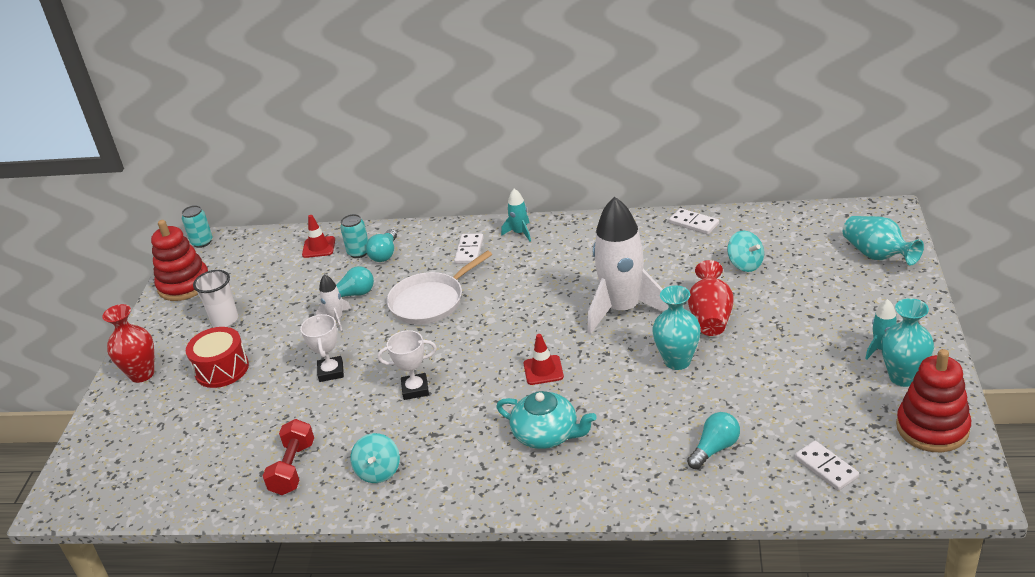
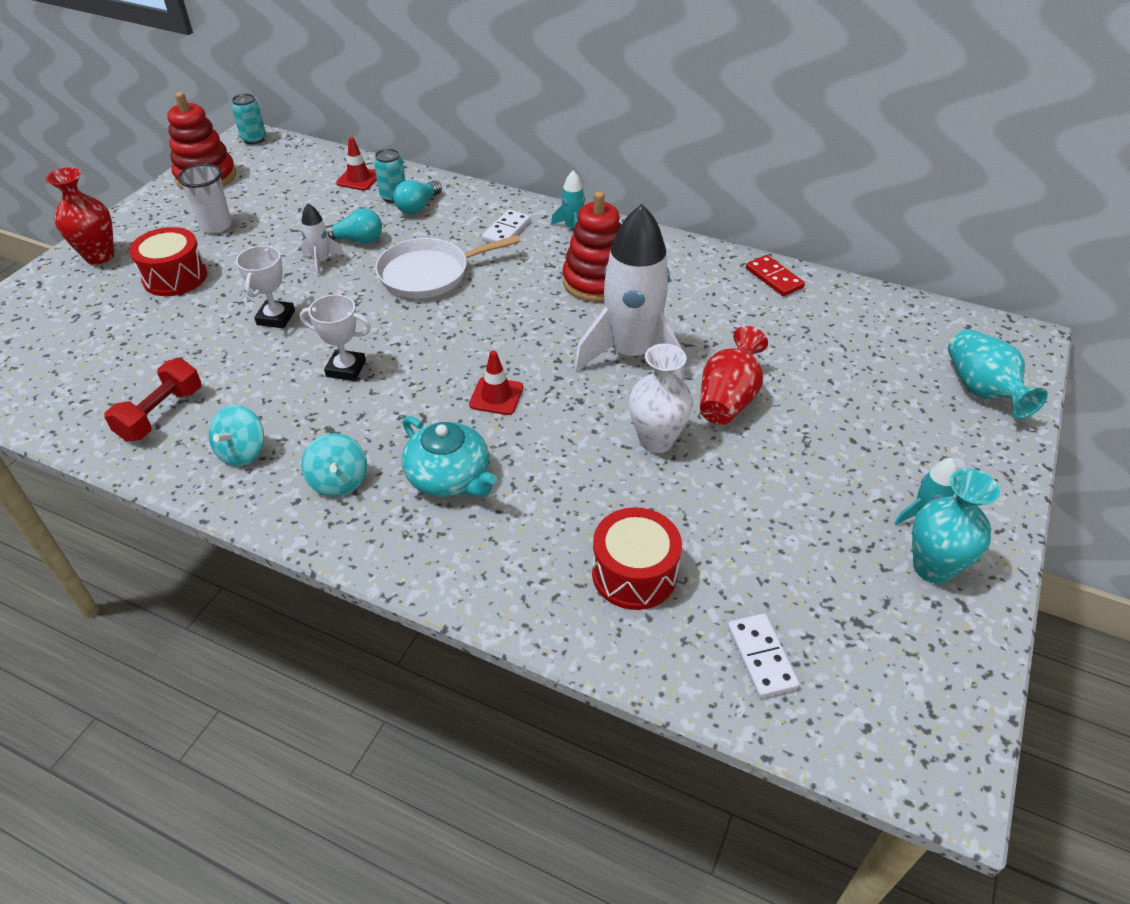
camera: 15 degrees right, 10 degrees up
(677, 361) = (656, 440): turquoise vase -> white vase
(693, 223) = (774, 278): white domino -> red domino
(715, 449) = (634, 573): turquoise light bulb -> red drum
(745, 264) = (808, 347): turquoise spinning top -> turquoise spinning top (339, 481)
(932, 428) = (936, 656): red stacking toy -> red stacking toy (596, 281)

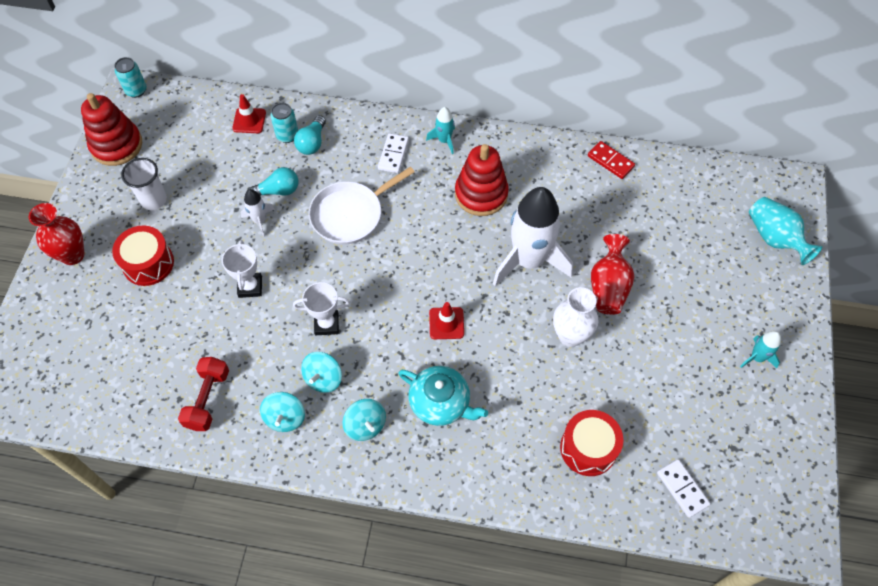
camera: 15 degrees left, 15 degrees up
(312, 421) = (323, 378): none -> turquoise spinning top
(932, 567) = (769, 395): turquoise vase -> none

